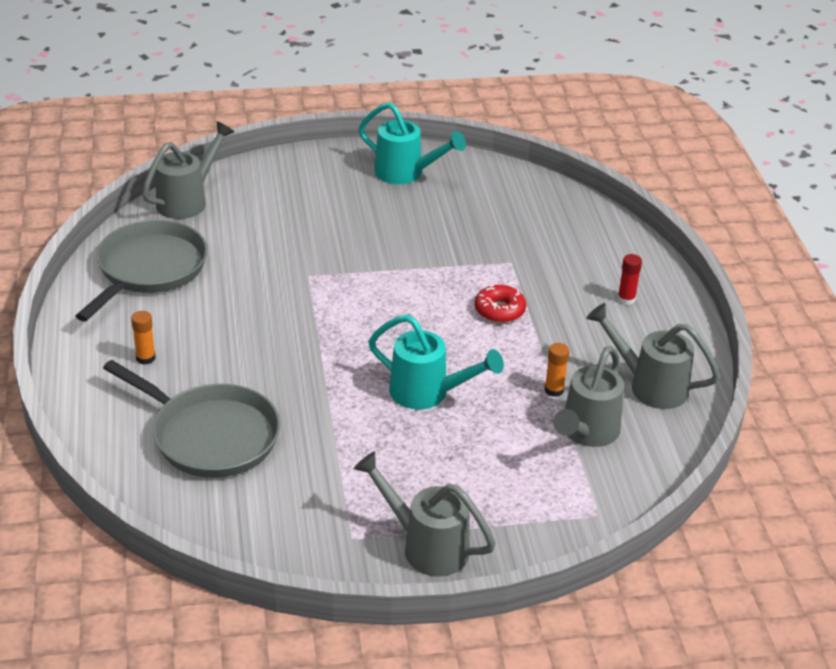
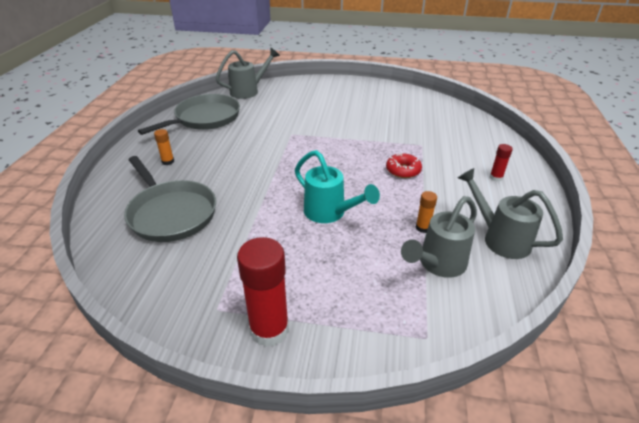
camera: 20 degrees right, 0 degrees up
(406, 174) = (376, 94): turquoise watering can -> none
(425, 545) = (269, 330): grey watering can -> red glue stick

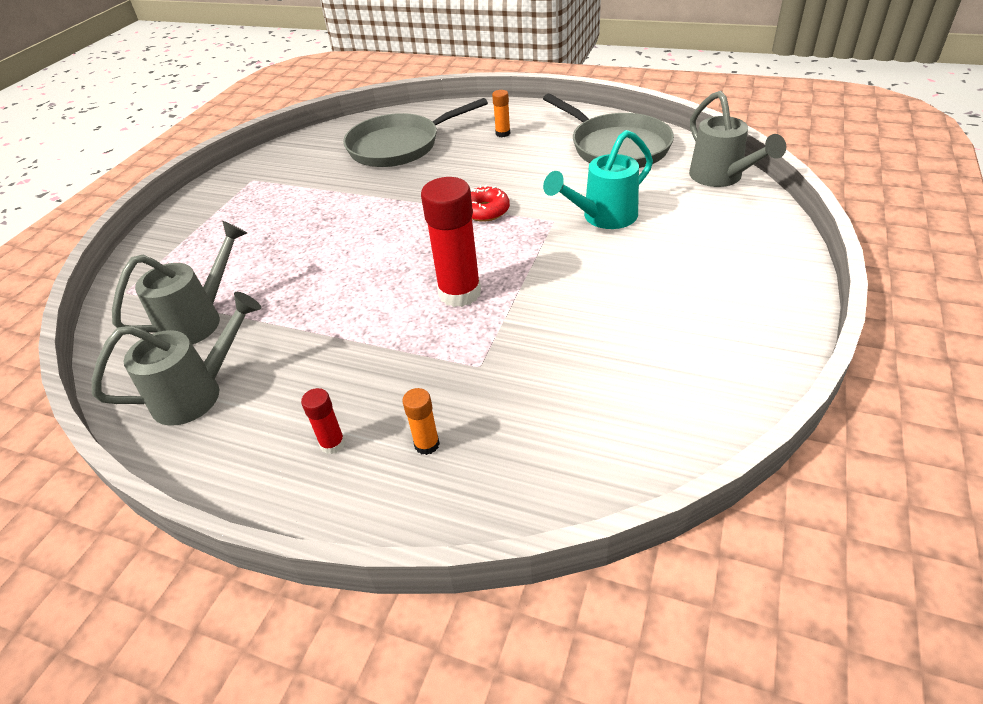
camera: 105 degrees right, 5 degrees up
(269, 330) = (209, 205): red glue stick -> red glue stick (459, 293)
(330, 213) = (340, 246): turquoise watering can -> turquoise watering can (602, 218)
(403, 170) = (405, 325): red donut -> red donut (485, 211)
(423, 228) = (267, 320): orange glue stick -> orange glue stick (427, 444)
(437, 265) = (200, 319): grey watering can -> grey watering can turned 75 degrees clockwise

